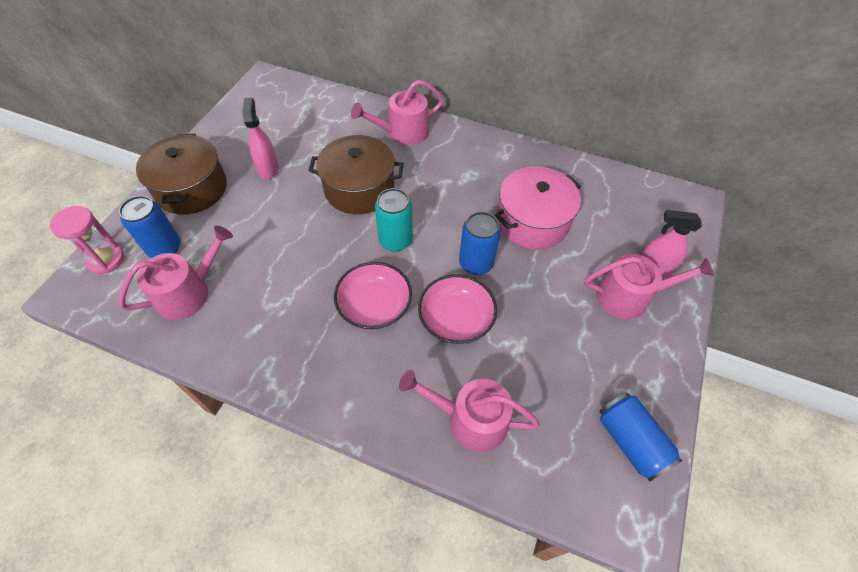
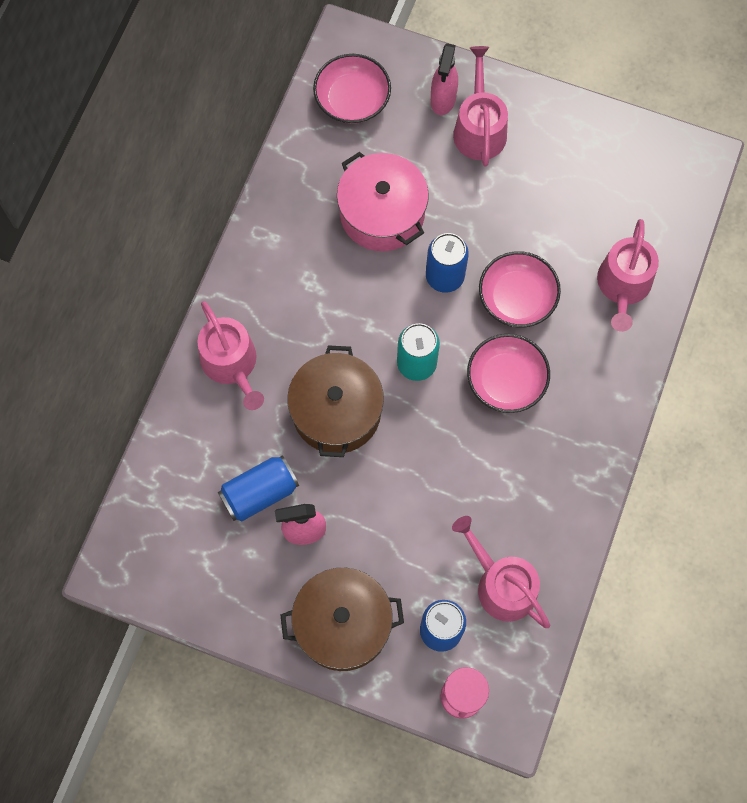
camera: 90 degrees left, 15 degrees up
(631, 441) = (631, 153): blue can -> blue can (259, 493)
(637, 204) = (352, 99): none -> pink bowl

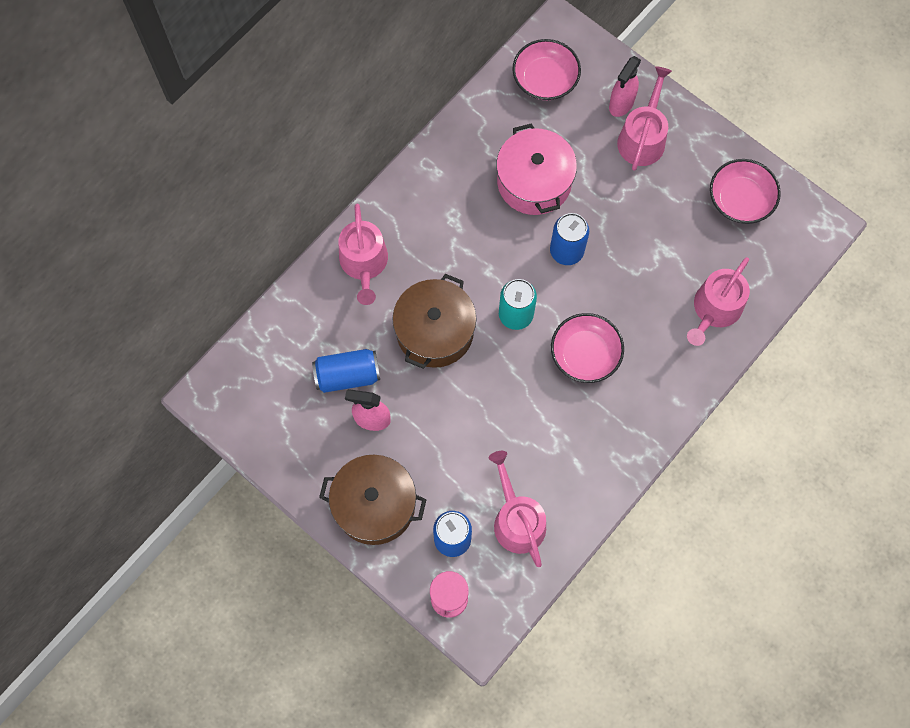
camera: 20 degrees right, 0 degrees up
(517, 298) = (620, 289): pink bowl -> pink bowl (740, 199)

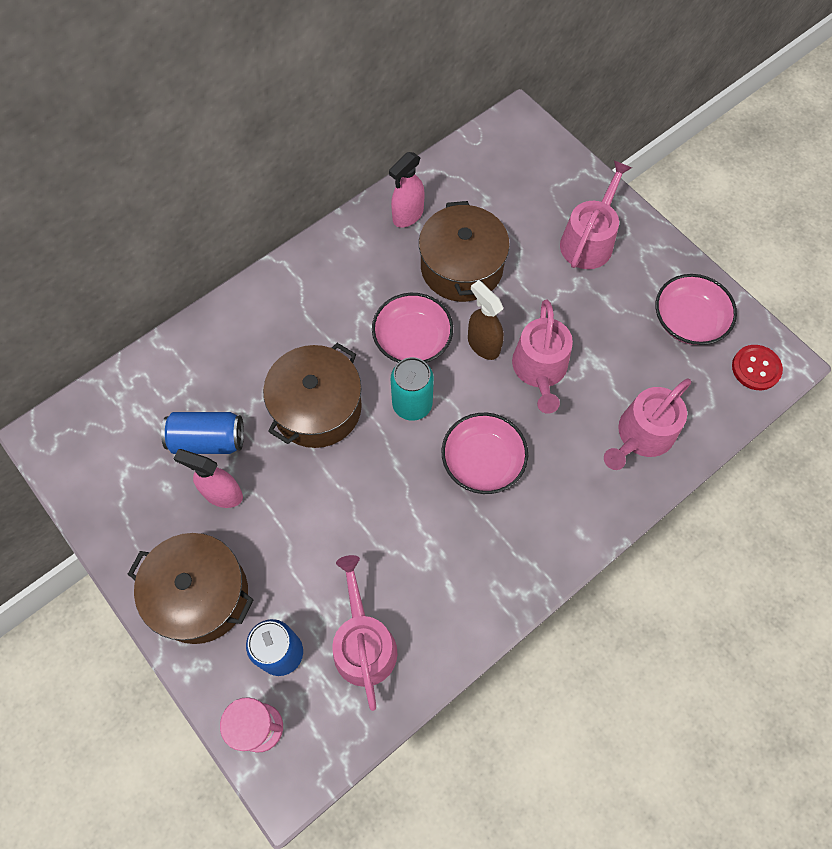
camera: 10 degrees right, 5 degrees down
(364, 263) = (257, 323): pink watering can -> pink watering can (540, 369)
(534, 182) = (461, 267): pink pot -> brown pot
(545, 79) = (494, 167): pink bowl -> pink bowl (412, 339)
(566, 251) = (483, 344): blue can -> brown spray bottle
(621, 104) = (571, 203): pink spray bottle -> pink spray bottle (407, 215)
(803, 234) = (756, 368): none -> red button

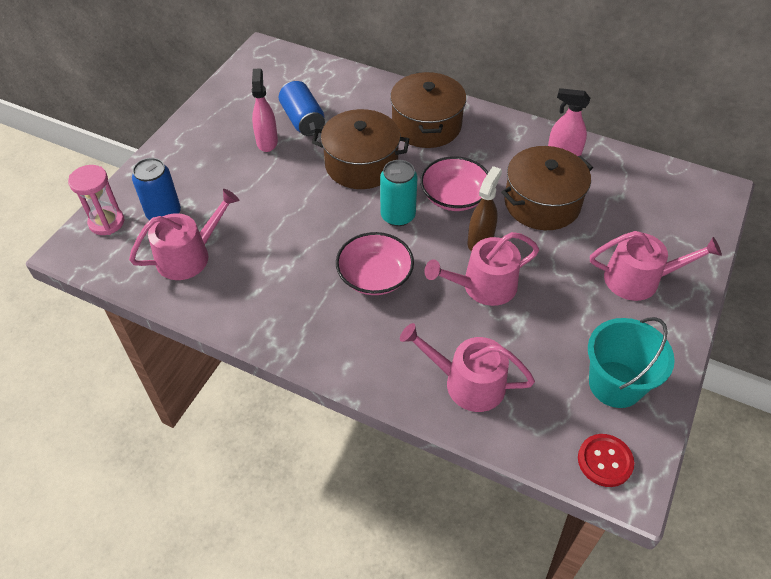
camera: 65 degrees right, 15 degrees down
(200, 595) = (189, 158): brown pot -> brown pot (426, 125)
(688, 320) = (615, 384): pink bowl -> turquoise bucket

